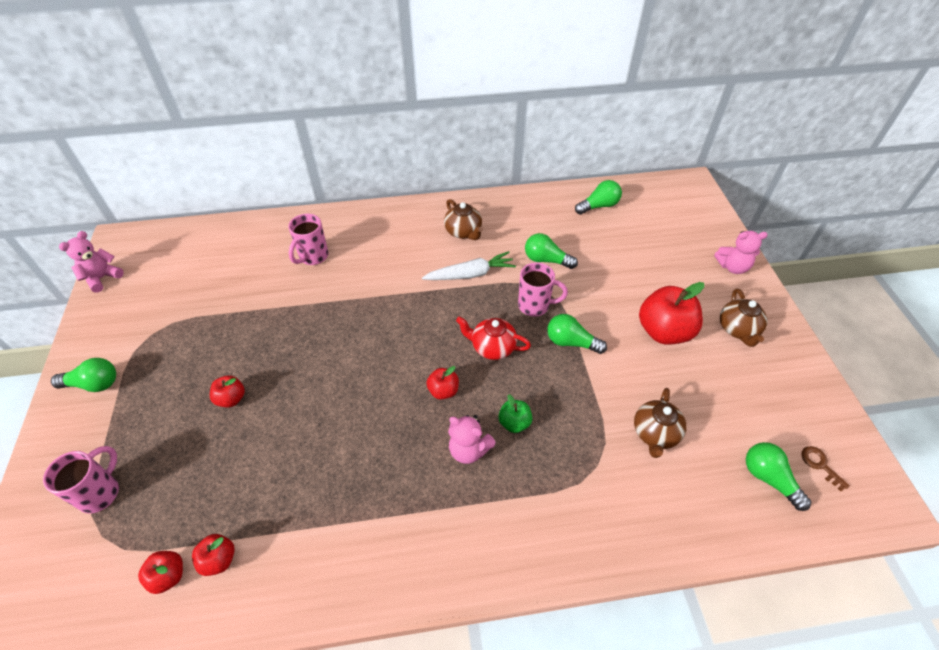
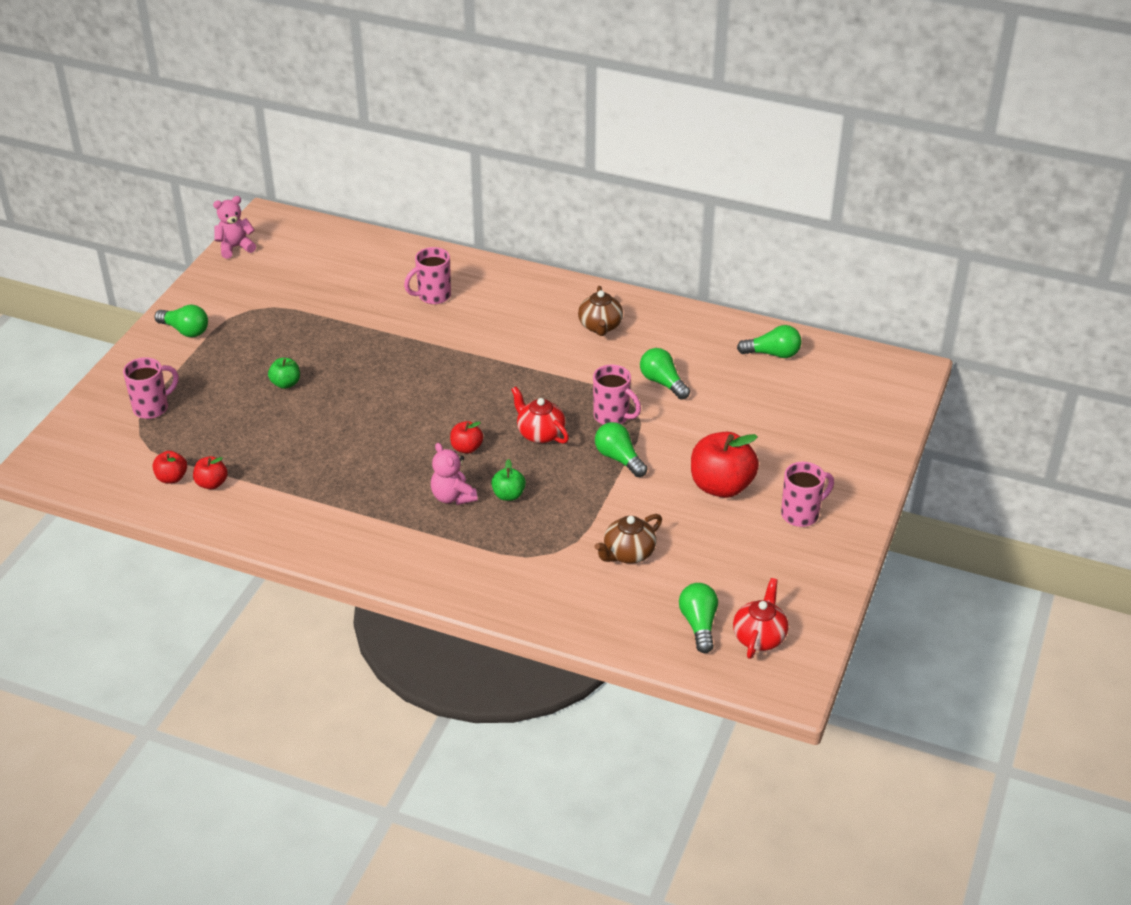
camera: 30 degrees right, 10 degrees down
(231, 399) = (285, 383): red apple -> green apple
(470, 274) = (573, 367): white carrot -> none
(732, 267) = (861, 463): pink teddy bear -> none
(737, 329) = (801, 514): brown teapot -> pink mug
(820, 465) = (759, 637): brown key -> red teapot

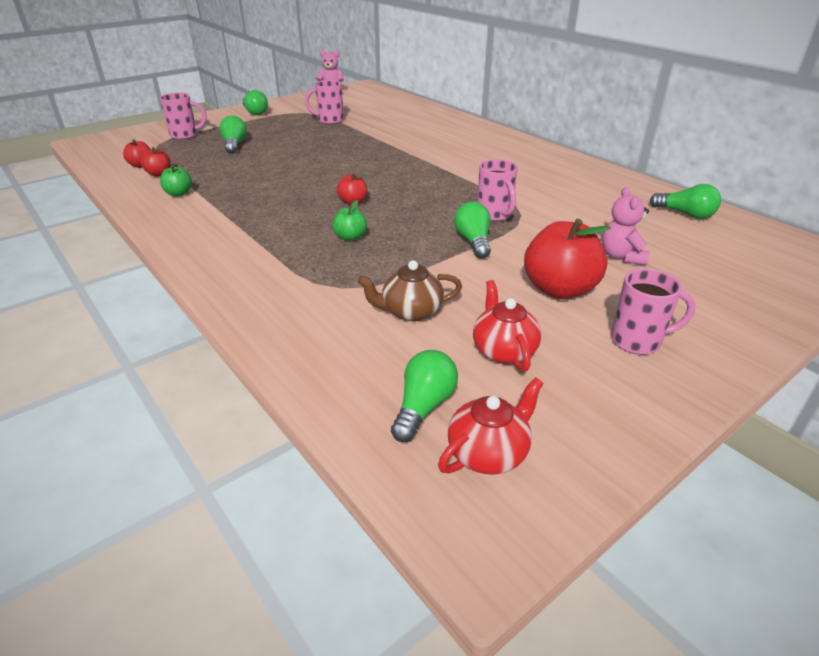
camera: 30 degrees right, 5 degrees down
(285, 383) = (277, 143): green apple -> green apple (178, 193)
(433, 296) = (425, 129): pink mug -> pink mug (329, 120)
(453, 497) = (305, 225): pink teddy bear -> pink teddy bear (621, 256)
(540, 433) = (421, 209): red teapot -> red teapot (503, 351)
(600, 326) = (535, 166): brown teapot -> none
(662, 383) = (560, 207): green light bulb -> green light bulb (234, 145)

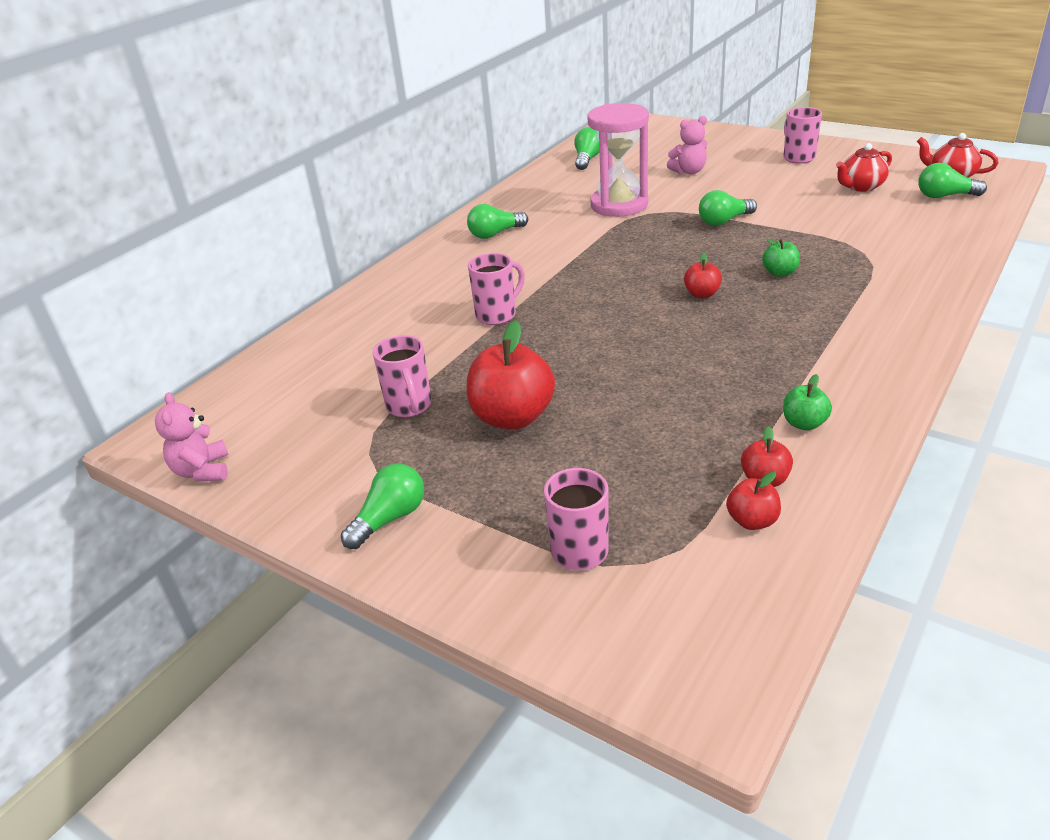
camera: 105 degrees left, 0 degrees up
(234, 145) = (588, 460): green light bulb -> green light bulb (495, 234)
(411, 311) = (859, 220): brown teapot -> none
(495, 215) = (661, 222): pink mug -> pink mug (497, 315)
(549, 206) = (619, 205): none -> pink hourglass
(559, 289) = (763, 183): red apple -> red apple (512, 417)

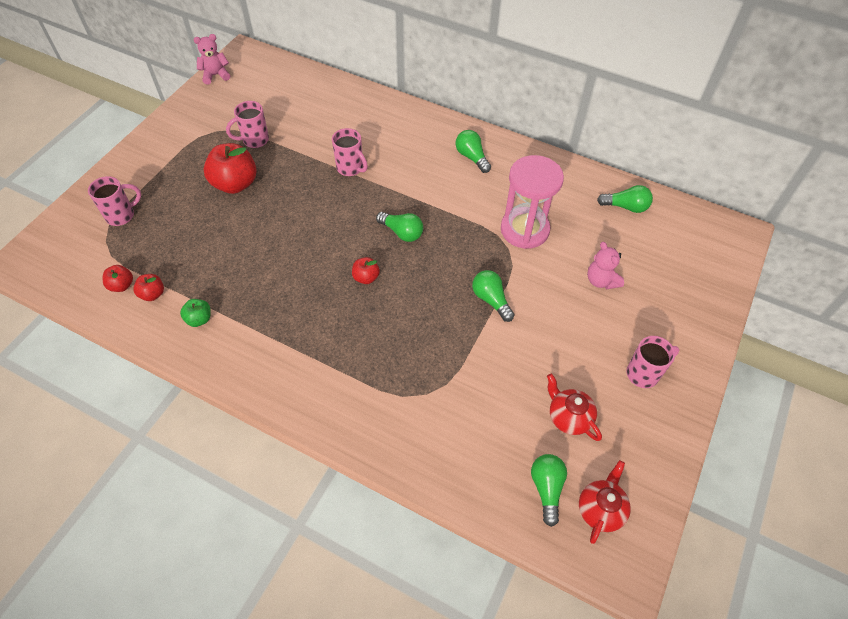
camera: 80 degrees right, 20 degrees up
(389, 518) = (162, 146): green light bulb -> green light bulb (402, 232)
(779, 273) = (394, 329): green apple -> none

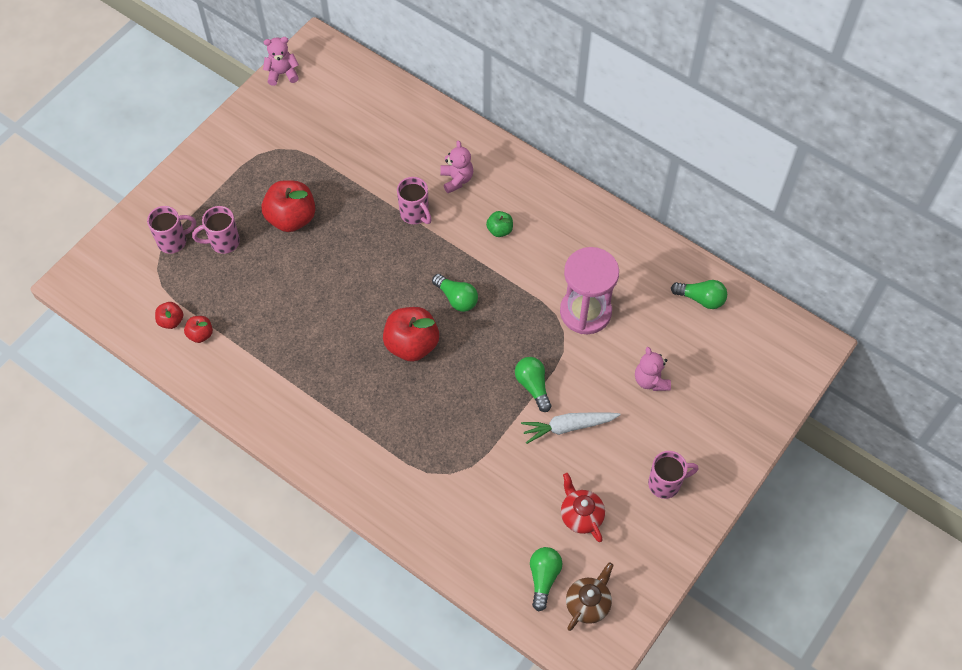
camera: 10 degrees right, 5 degrees up
(199, 319) = (243, 367): green apple -> green apple (499, 230)
(254, 140) = (317, 166): pink mug -> pink mug (223, 242)
(366, 277) = (412, 344): red apple -> red apple, size x1.98
(383, 137) = (456, 179): none -> pink teddy bear
(471, 157) = (548, 216): green light bulb -> none
(534, 333) = (568, 427): none -> white carrot
(600, 509) = (588, 603): red teapot -> brown teapot

